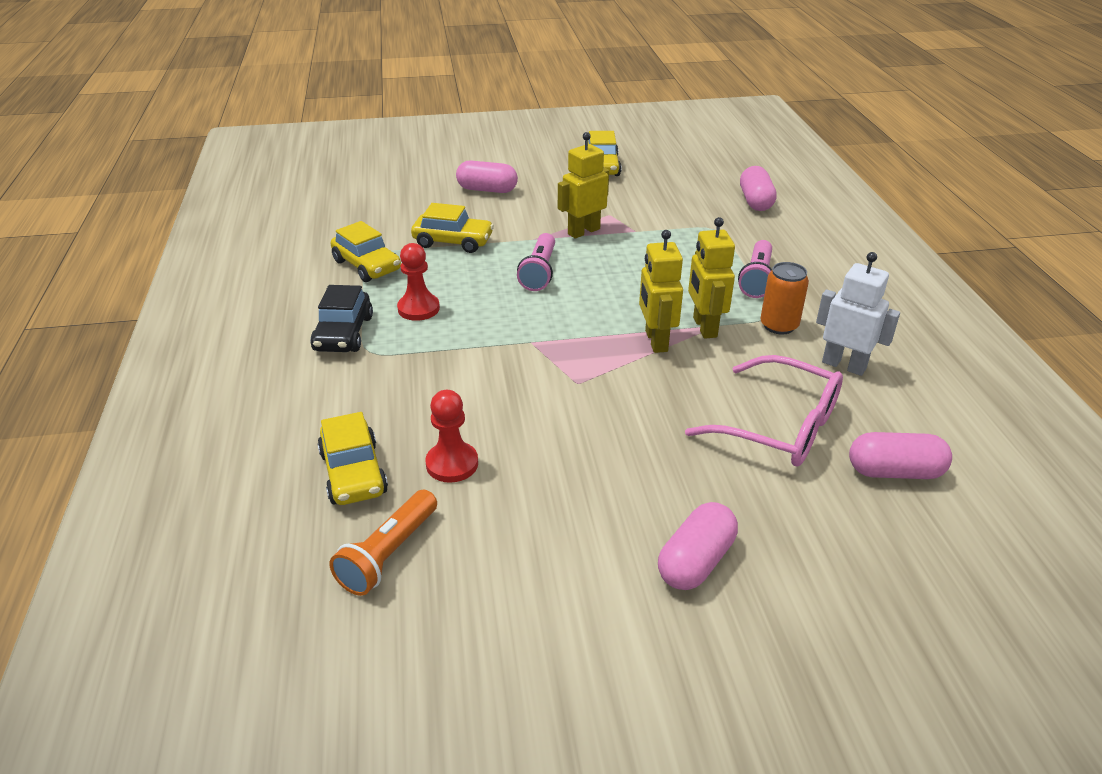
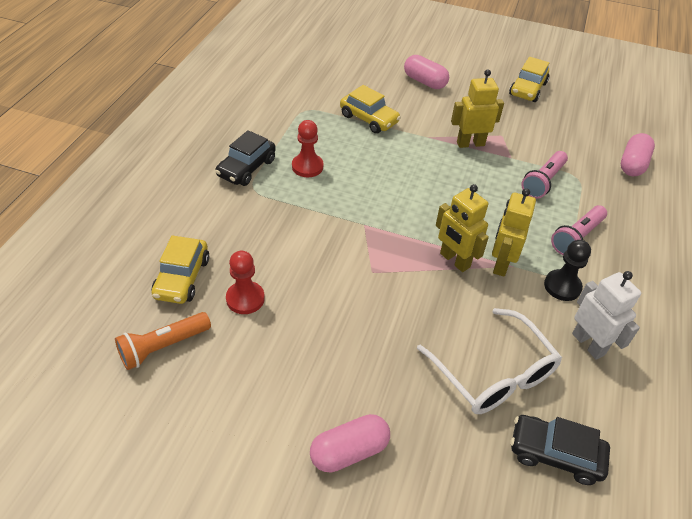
camera: 25 degrees right, 10 degrees up
(367, 265) = (297, 118): yellow car -> none
(539, 272) = (412, 168): pink flashlight -> pink flashlight (543, 181)
(655, 341) = (454, 260): yellow robot -> yellow robot turned 60 degrees counterclockwise
(779, 325) = (562, 286): orange can -> black pawn
(779, 426) = (493, 373): pink glasses -> white glasses
(894, 472) = (555, 454): pink capsule -> black car

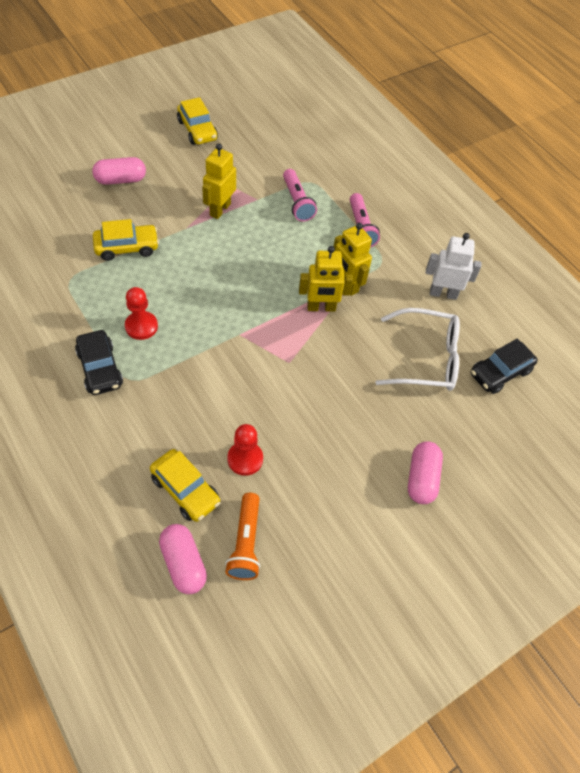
camera: 55 degrees left, 10 degrees up
(562, 286) = (391, 269): black pawn -> none
(632, 164) = (327, 144): pink capsule -> pink capsule (183, 563)

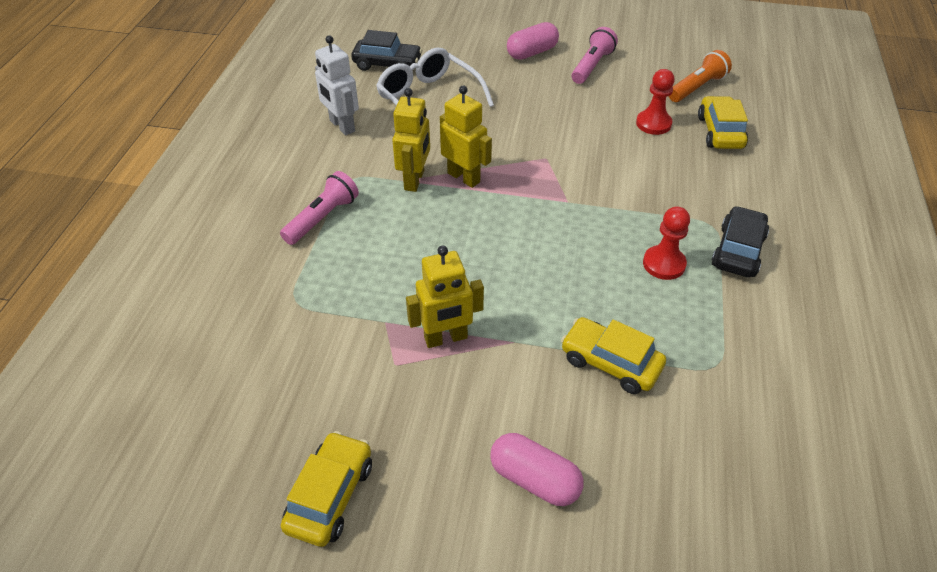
camera: 130 degrees left, 10 degrees down
(183, 563) = (753, 100): pink capsule -> none
(297, 202) = (346, 287): pink flashlight -> pink flashlight (592, 66)

